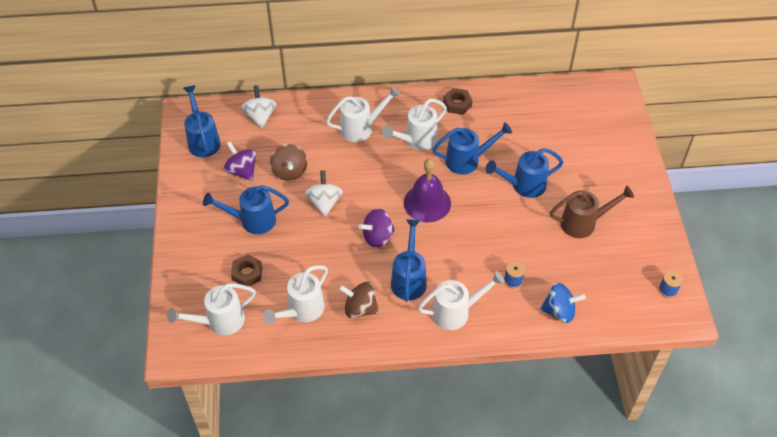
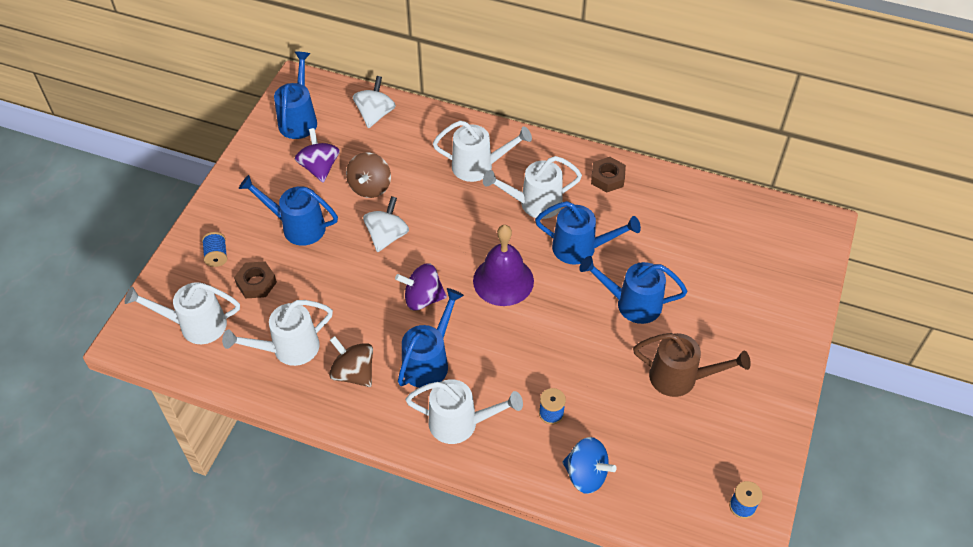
camera: 25 degrees right, 0 degrees up
(203, 265) = (217, 256): none -> blue spool

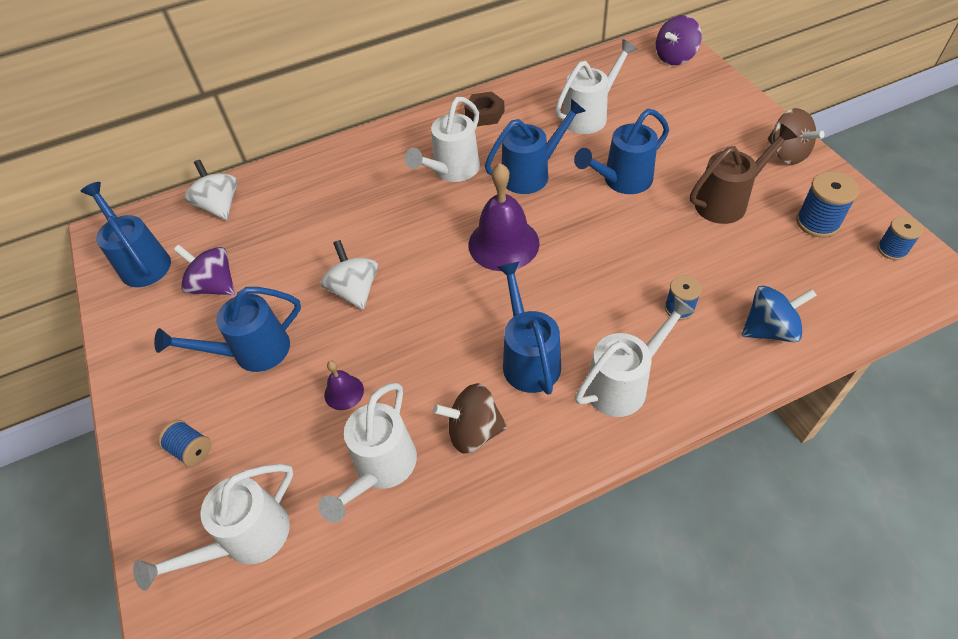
camera: 40 degrees left, 0 degrees up
(256, 283) = (269, 438): brown nut -> none
(316, 291) = (344, 392): none -> purple bell
(370, 187) = (287, 264): brown spinning top -> brown spinning top (787, 153)
(422, 298) = (454, 313): purple spinning top -> purple spinning top (675, 57)
(479, 166) = (369, 178): white watering can -> white watering can (589, 115)
(720, 445) = (817, 222): none -> blue spool

